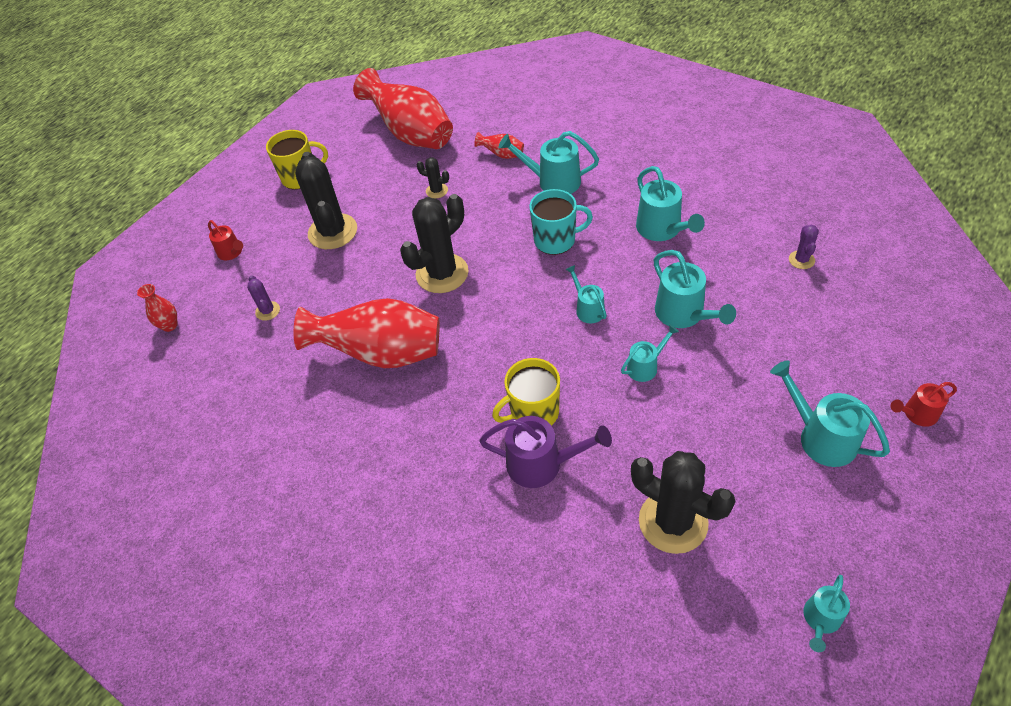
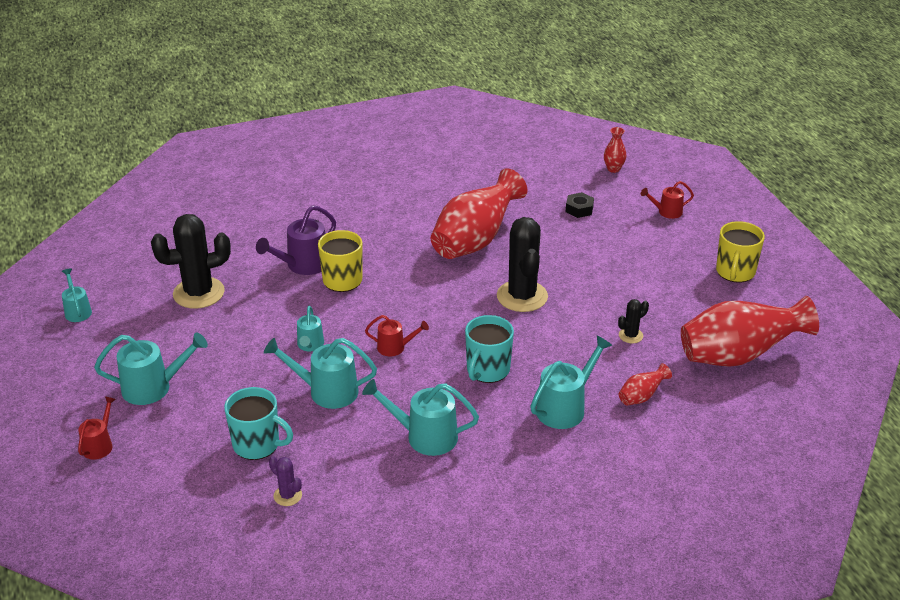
camera: 120 degrees right, 15 degrees down
(267, 311) = (579, 209): purple cactus -> black nut
(332, 232) = (637, 264): black cactus -> none
(587, 309) = (395, 347): turquoise watering can -> red watering can
(783, 312) = (257, 444): none -> turquoise mug

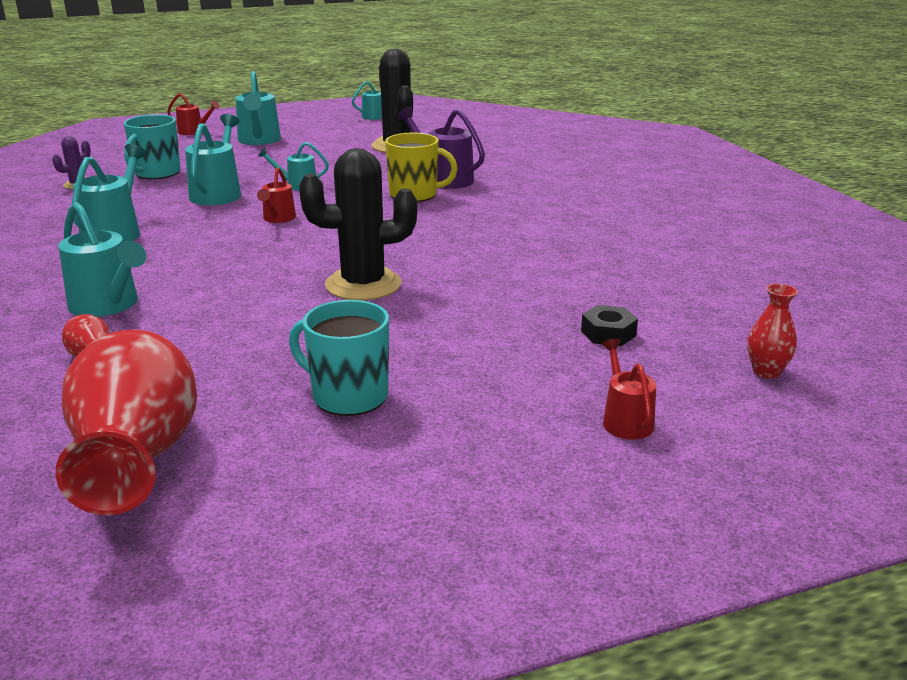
camera: 90 degrees right, 10 degrees down
(475, 240) = (502, 258): red vase -> none
(487, 370) = (212, 263): turquoise mug -> turquoise mug (348, 396)
(630, 335) = (242, 359): black cactus -> none
(735, 272) = (409, 486): yellow mug -> none

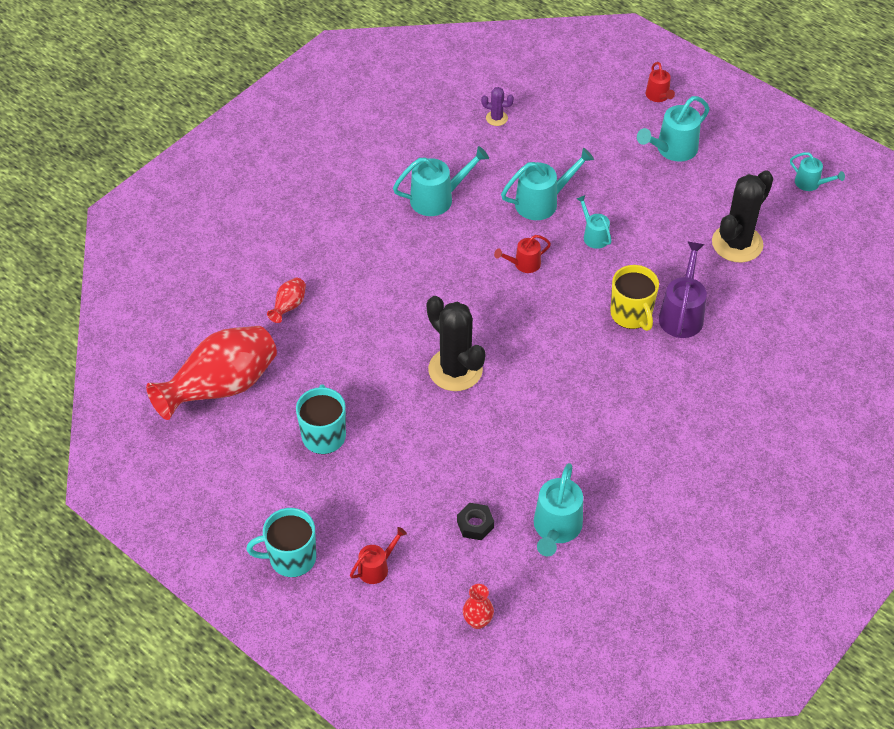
camera: 60 degrees right, 25 degrees up
(108, 305) = (346, 269): turquoise watering can -> turquoise watering can (556, 529)
(156, 173) = (552, 142): turquoise mug -> turquoise mug (291, 558)

